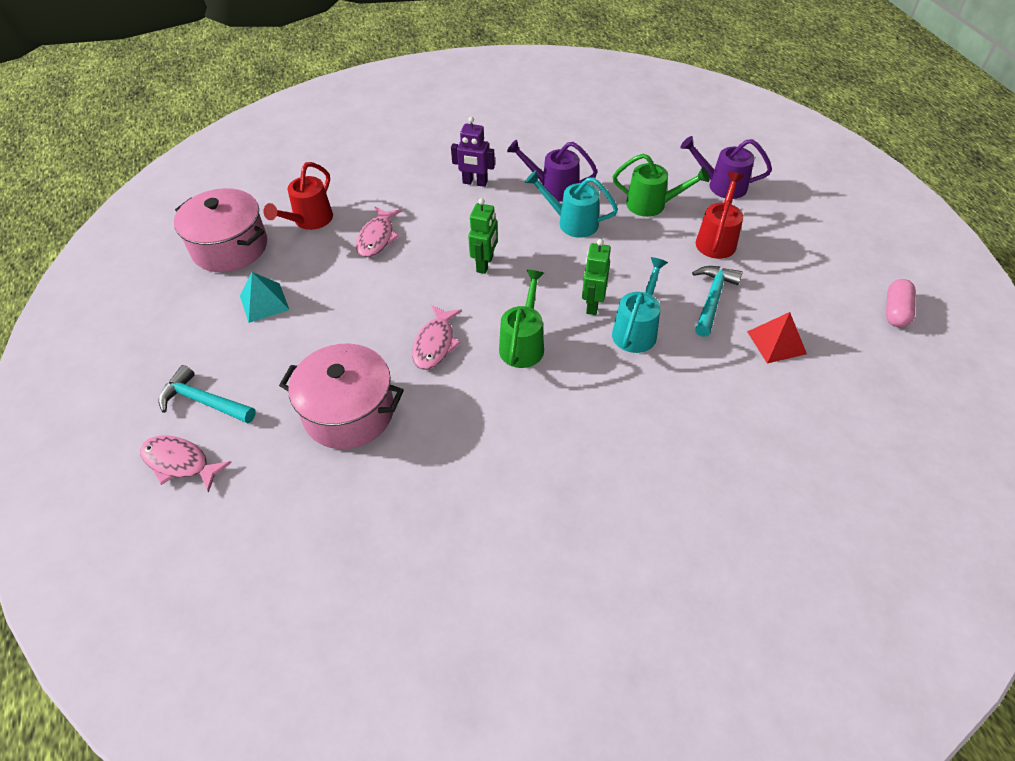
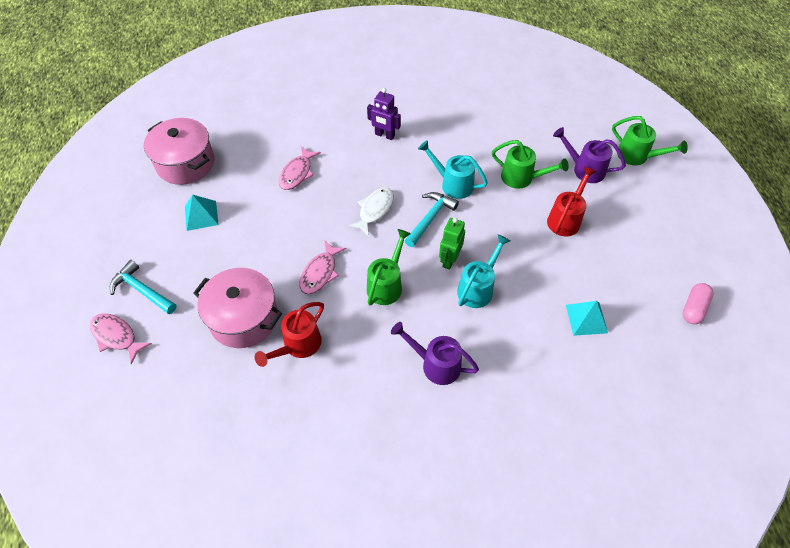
camera: 10 degrees right, 5 degrees up
(309, 221) = (249, 149): red watering can -> red watering can (298, 345)
(485, 264) = (374, 210): green robot -> white fish
(553, 188) = (446, 150): purple watering can -> purple watering can (435, 364)
(712, 298) = (546, 271): turquoise hammer -> turquoise hammer (430, 218)
(776, 342) = (586, 318): red pyramid -> turquoise pyramid
(777, 164) = (637, 156): none -> green watering can

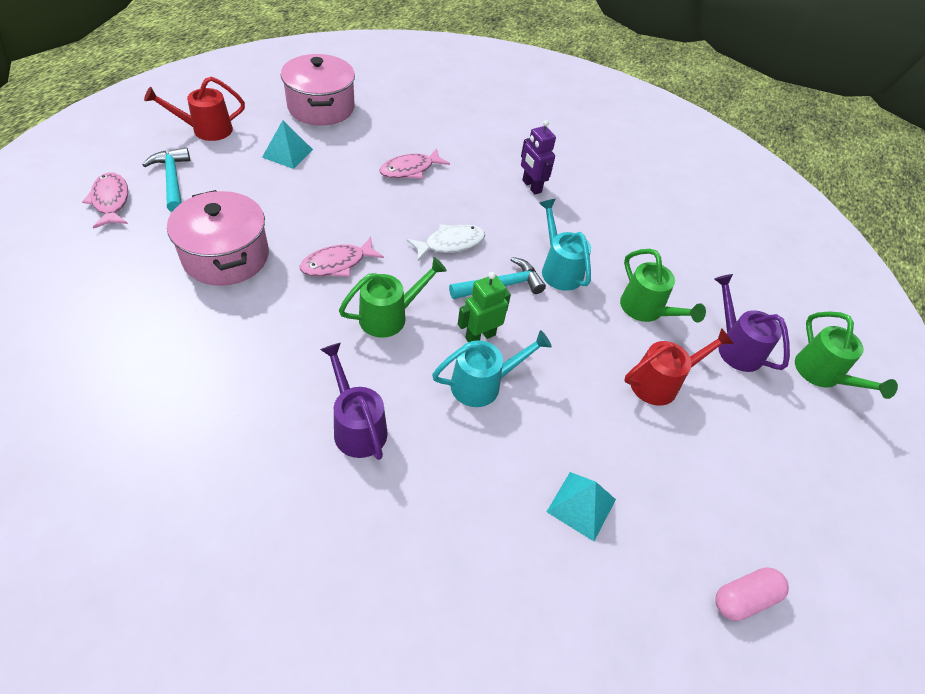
camera: 30 degrees right, 5 degrees down
(298, 345) = (245, 312): red watering can -> red watering can (206, 130)

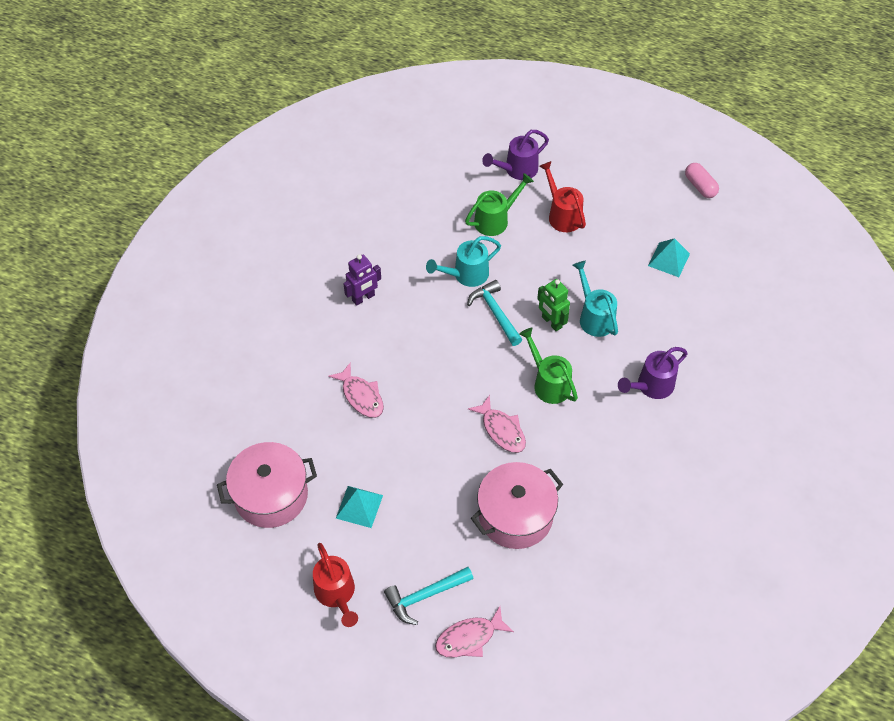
camera: 90 degrees left, 5 degrees up
(450, 243) = (455, 352): white fish -> none
(822, 375) = (528, 125): green watering can -> none

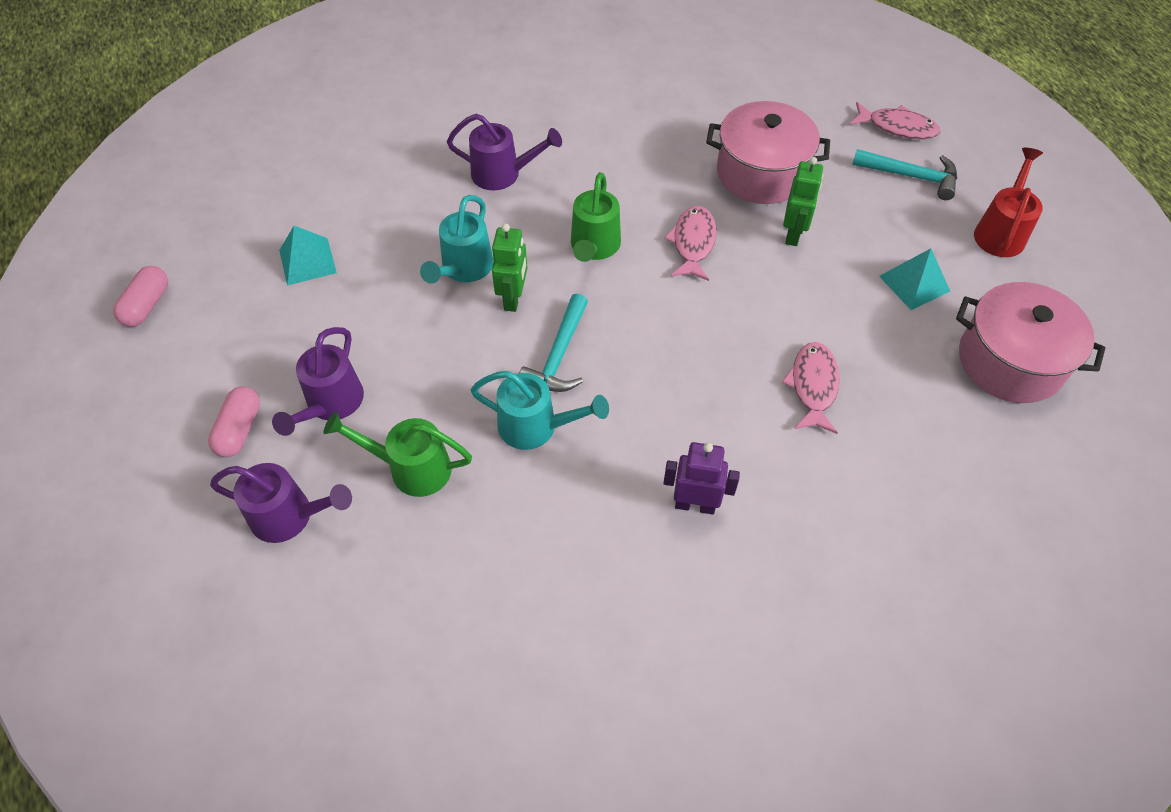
camera: 135 degrees left, 0 degrees up
(454, 484) = (793, 234): none -> green robot
(562, 215) = (330, 404): red watering can -> purple watering can
(582, 178) = (239, 430): none -> pink capsule

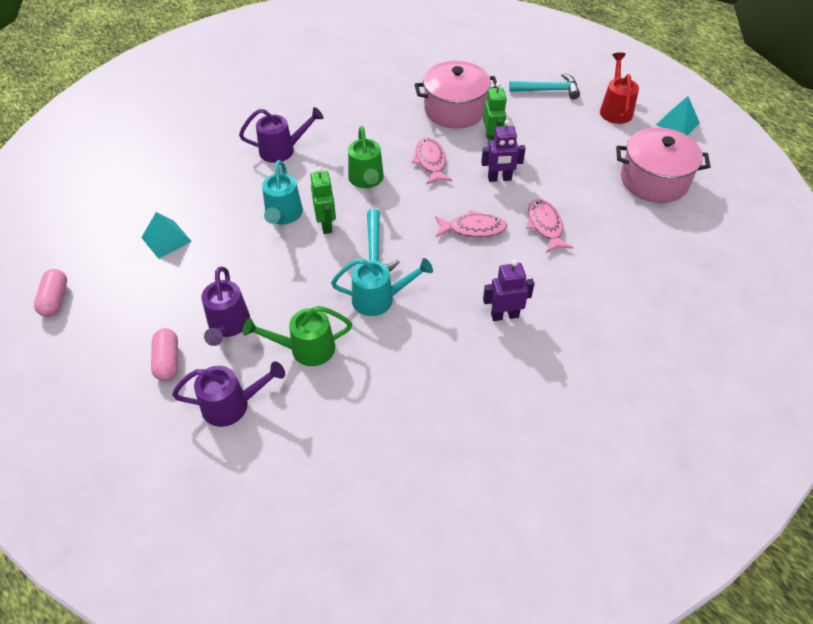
camera: 20 degrees left, 5 degrees down
(779, 295) = (499, 178): none -> purple robot
(897, 127) = (527, 64): pink fish -> pink fish (473, 229)
(914, 283) = (578, 151): turquoise pyramid -> turquoise pyramid (677, 123)

